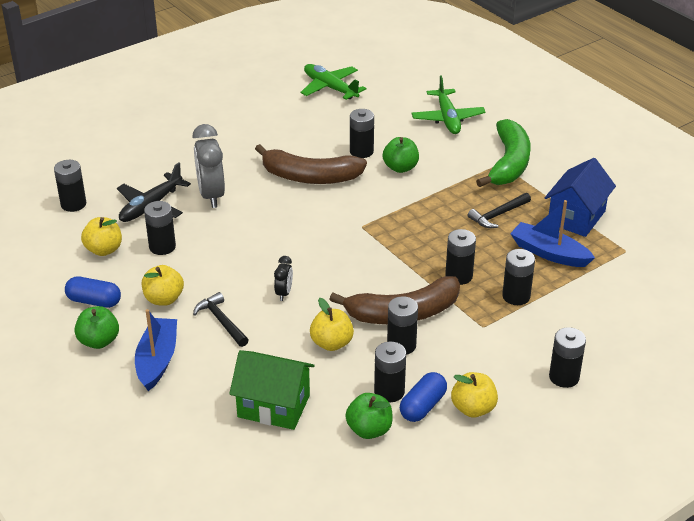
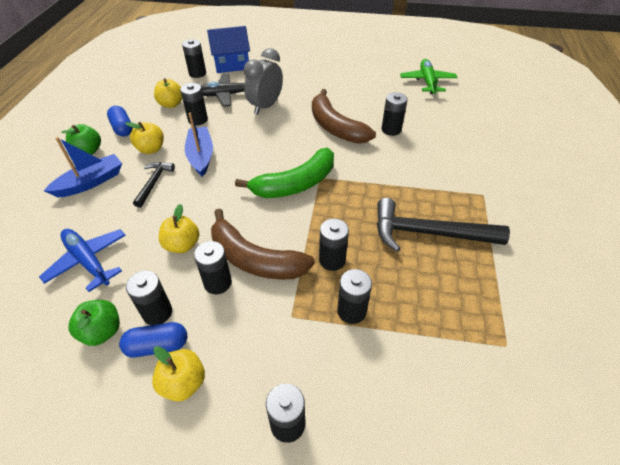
camera: 45 degrees right, 10 degrees up
(274, 406) = (88, 261): green house -> blue plane
(284, 293) = (210, 190): black clock -> none
(400, 168) = (402, 154): green apple -> none
(447, 118) = (484, 140): green plane -> none
(498, 215) = (428, 233): black hammer -> black hammer, size x1.87
(508, 163) = (491, 199): green banana -> green banana (295, 184)
(549, 253) = (429, 294): blue boat -> blue boat (201, 156)
(576, 217) = (495, 280): blue house -> blue house (232, 64)

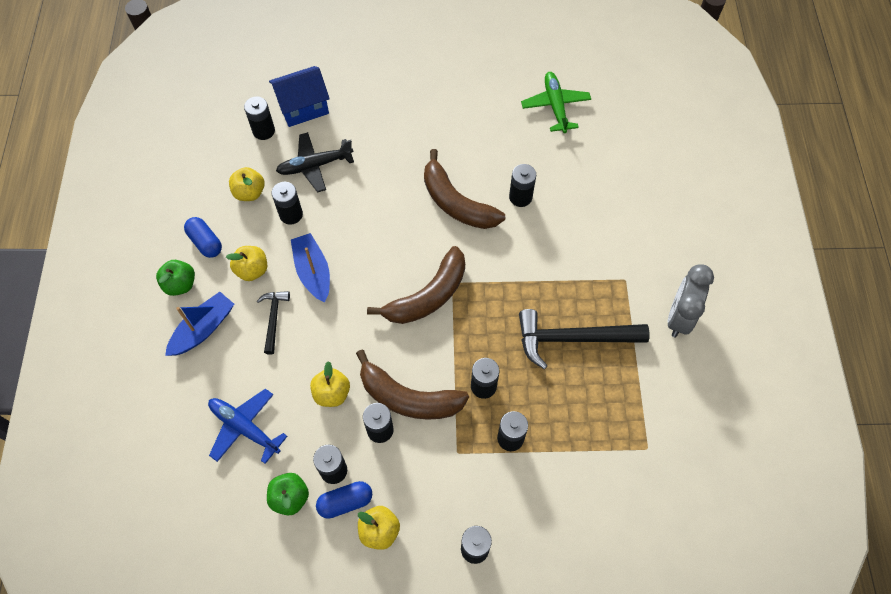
camera: 10 degrees left, 15 degrees up
(265, 106) = (366, 180): grey clock -> grey clock (679, 317)
(295, 184) = (428, 296): green banana -> brown banana

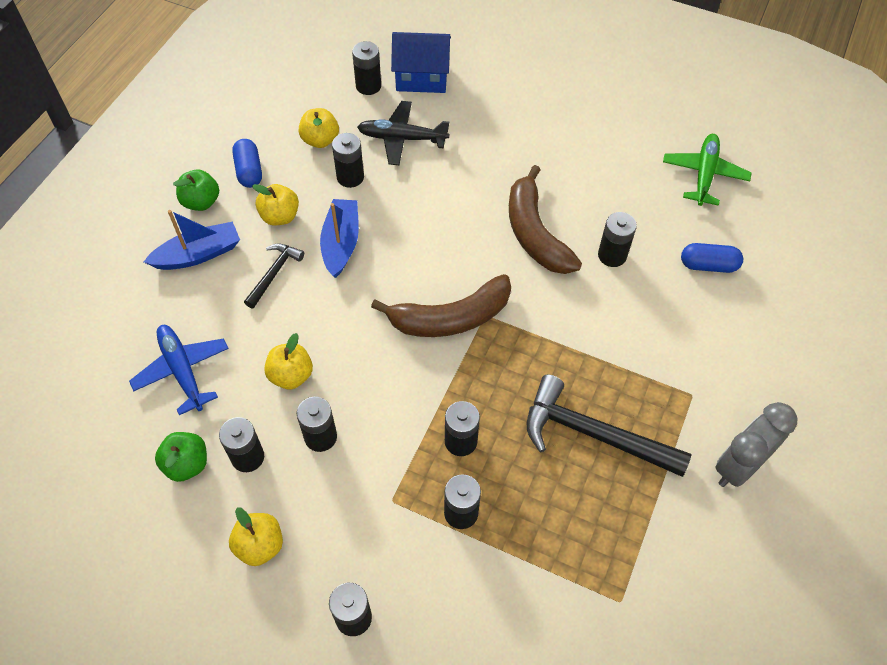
camera: 25 degrees right, 5 degrees down
(345, 502) = (241, 497): blue capsule -> blue capsule (708, 265)
(408, 398) = (370, 416): brown banana -> none

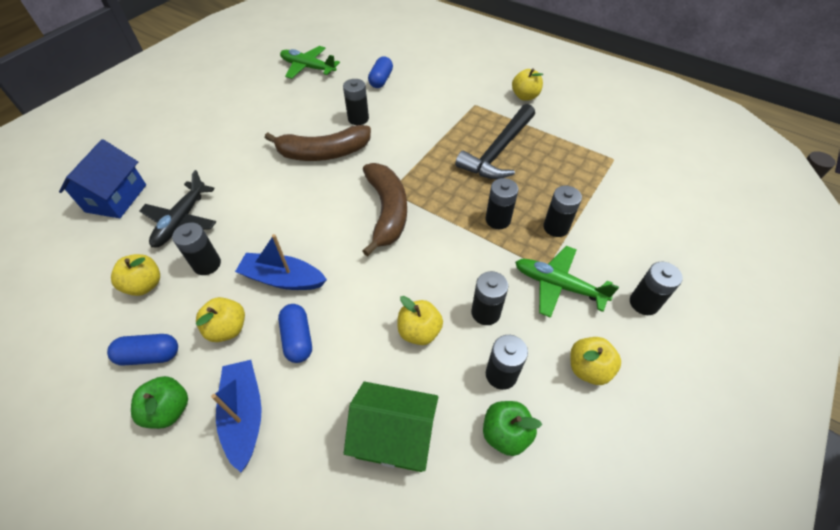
camera: 80 degrees left, 5 degrees down
(182, 371) = (394, 436): blue plane -> green house
(274, 273) = (298, 339): black hammer -> blue capsule
(367, 514) = (558, 285): none -> green plane
(368, 86) = (98, 238): black battery -> none
(739, 466) = (525, 96): grey clock -> yellow apple

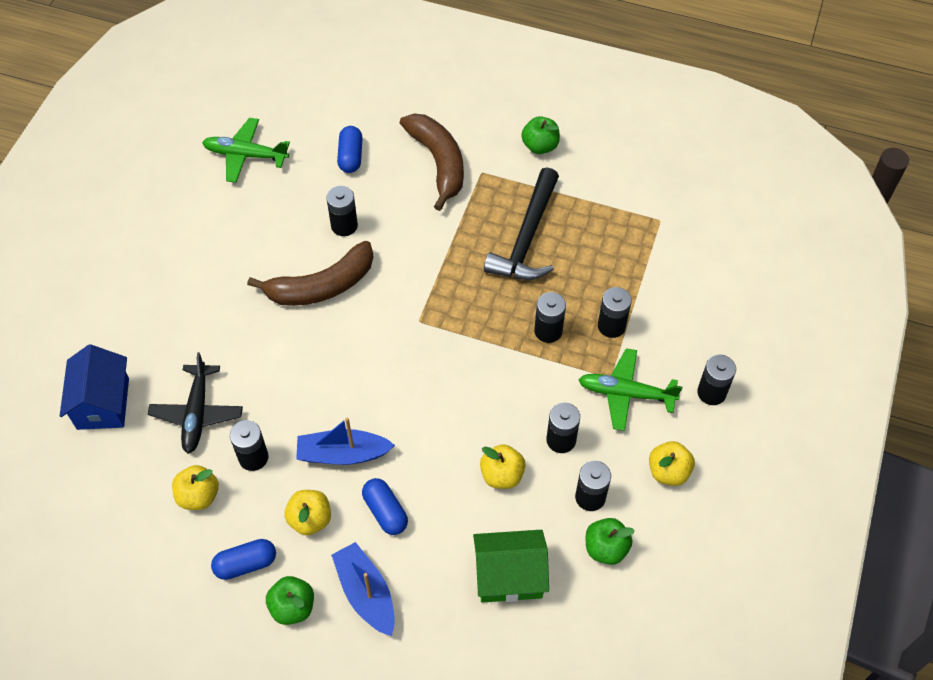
camera: 15 degrees left, 5 degrees up
(387, 212) = (424, 348): brown banana -> brown banana (438, 163)
(525, 96) = (540, 146): yellow apple -> green apple

